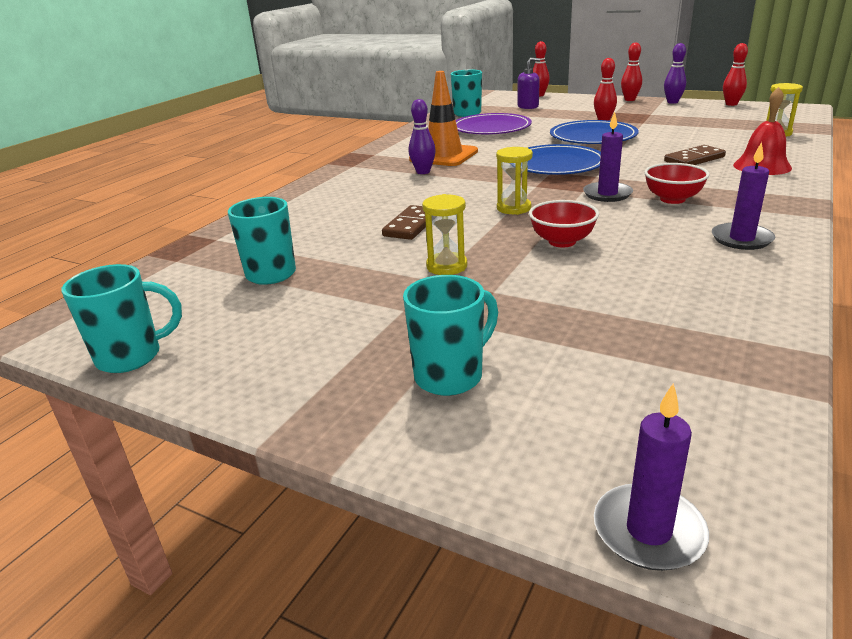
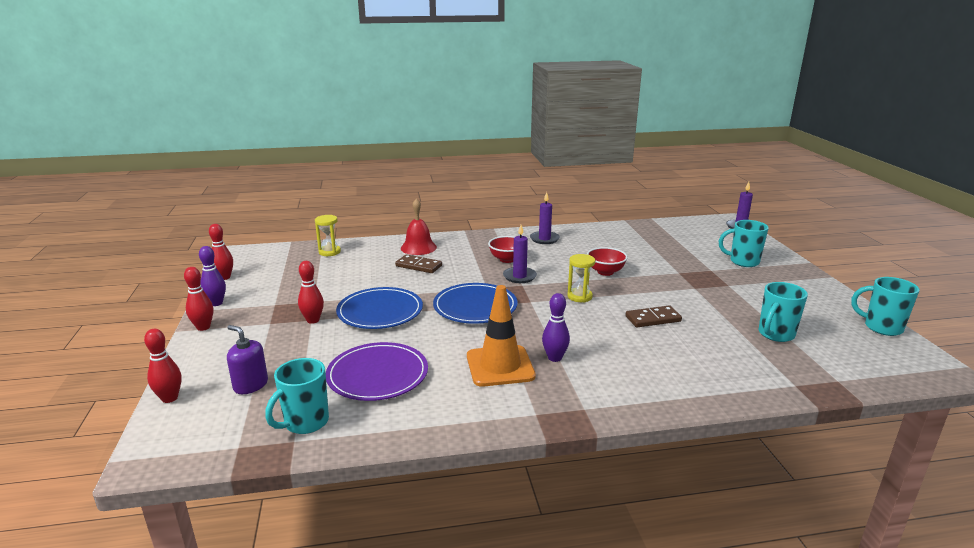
camera: 130 degrees left, 5 degrees down
(446, 266) = (678, 290): yellow hourglass -> none

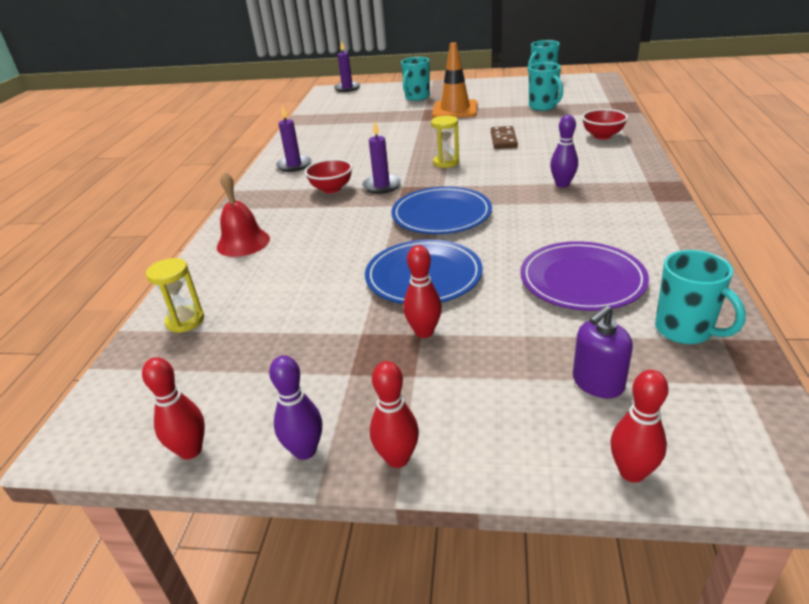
camera: 70 degrees left, 10 degrees up
(418, 266) = (304, 244): brown domino -> none
(500, 366) = (573, 210): orange traffic cone -> orange traffic cone (455, 110)
(605, 272) = (400, 146): red bowl -> red bowl (602, 136)

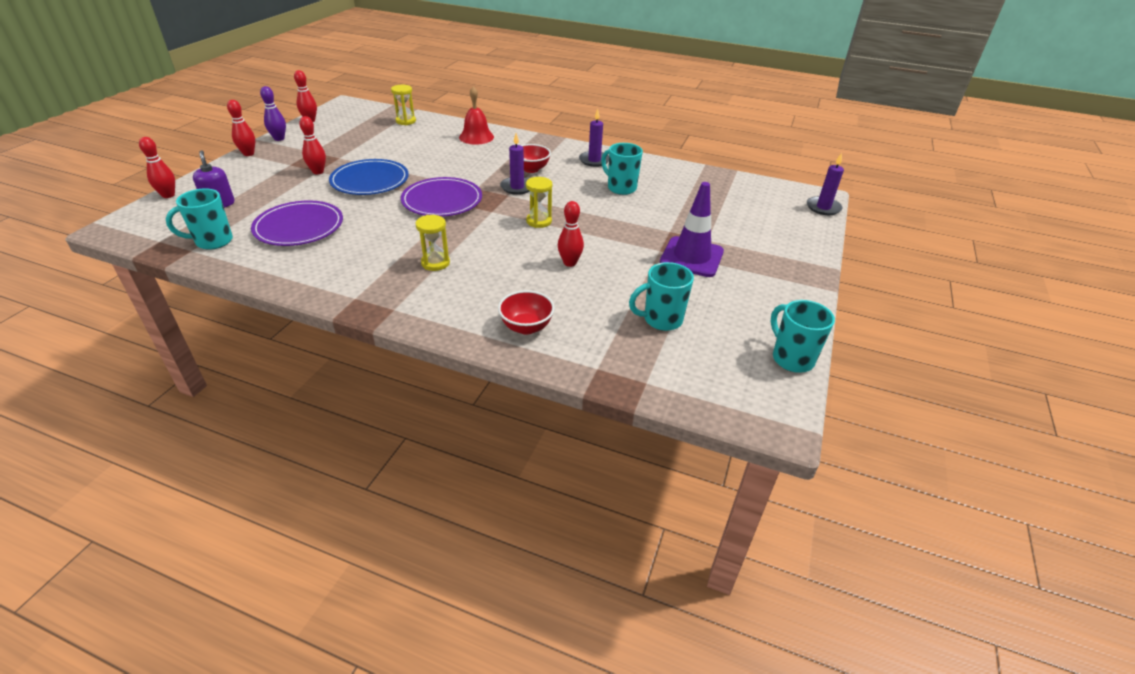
camera: 100 degrees right, 5 degrees up
(416, 97) = (757, 243): turquoise mug -> turquoise mug (621, 188)
(441, 214) = (442, 200): blue plate -> purple plate
(455, 110) = (691, 257): orange traffic cone -> purple traffic cone
(503, 140) = (570, 263): brown domino -> red bowling pin
(562, 184) = (435, 263): purple bowling pin -> yellow hourglass

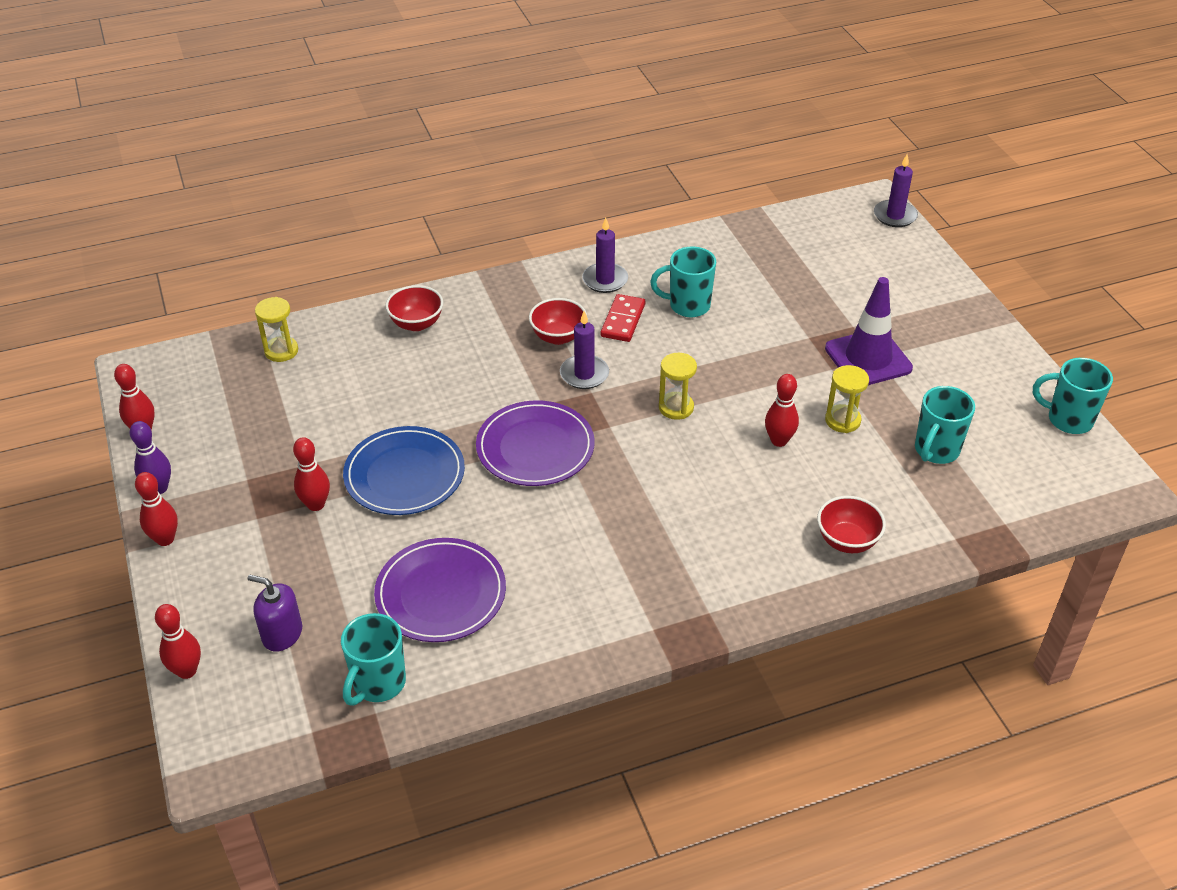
camera: 40 degrees left, 5 degrees up
(435, 263) = (660, 532): yellow hourglass -> yellow hourglass (842, 420)
(476, 137) = (416, 323): red bell -> red bowl
(575, 178) = (623, 320): none -> red domino

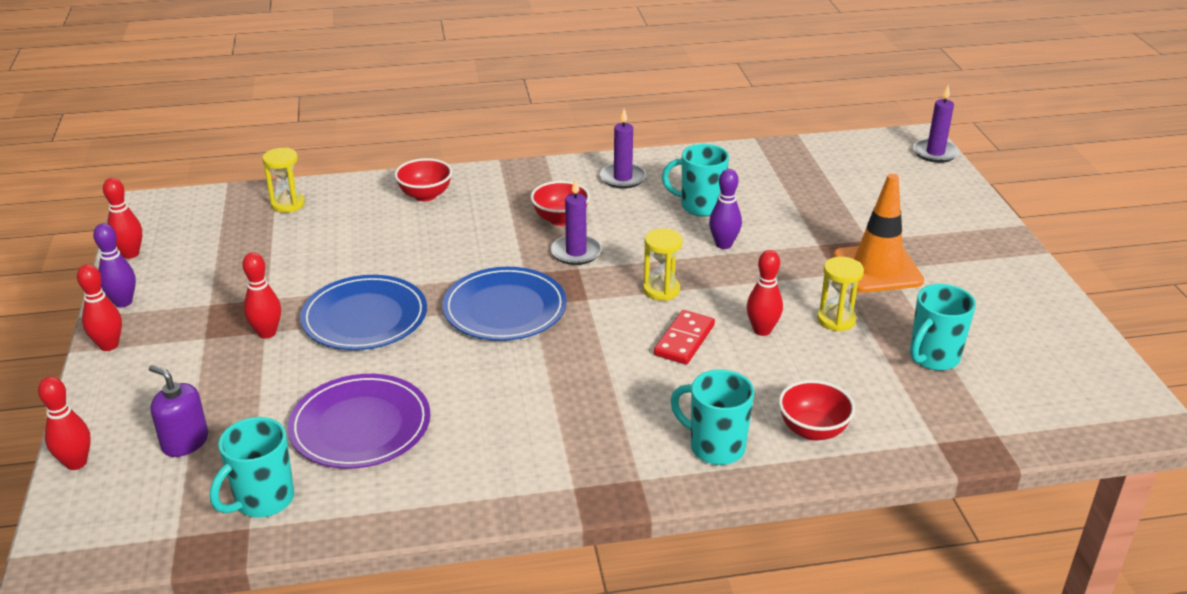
camera: 10 degrees right, 10 degrees down
(535, 447) = (505, 308): purple plate -> blue plate
(623, 320) = (630, 212): red domino -> red domino (684, 340)
(721, 348) = (723, 244): none -> purple bowling pin
(868, 358) = (877, 269): purple traffic cone -> orange traffic cone
(1068, 420) = (1090, 346): turquoise mug -> turquoise mug (715, 447)

